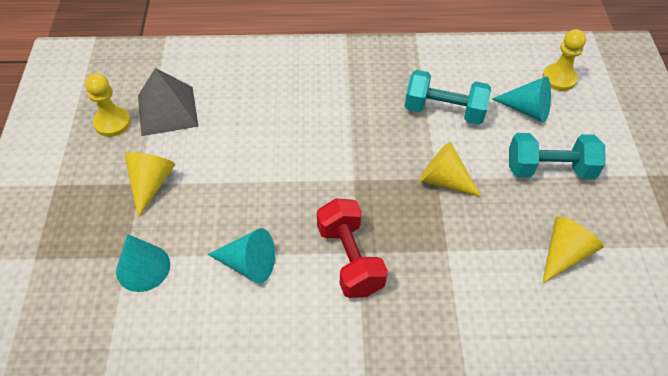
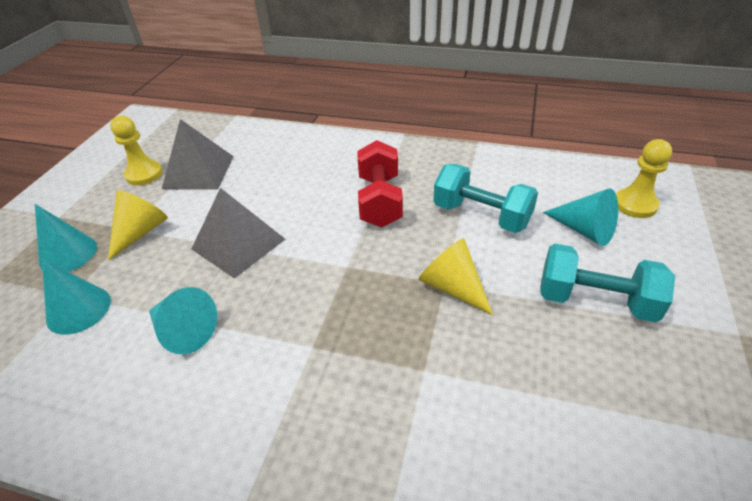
camera: 20 degrees right, 10 degrees down
(94, 220) = (68, 254): none -> turquoise cone
(250, 178) = (238, 244): none -> grey pyramid
(350, 259) = (298, 352): red dumbbell -> red dumbbell (380, 201)
(564, 254) = (587, 413): yellow cone -> none

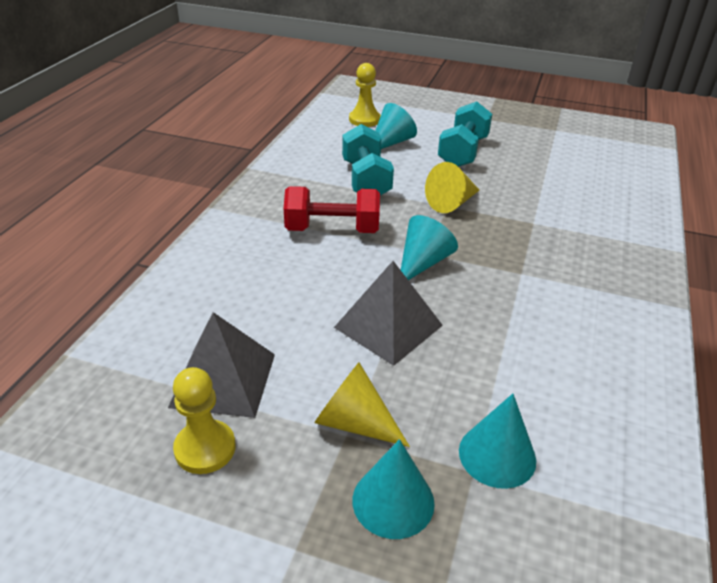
camera: 90 degrees left, 5 degrees down
(184, 331) = (517, 354): turquoise cone -> turquoise cone (422, 263)
(481, 215) = (366, 180): turquoise dumbbell -> turquoise dumbbell turned 45 degrees counterclockwise

